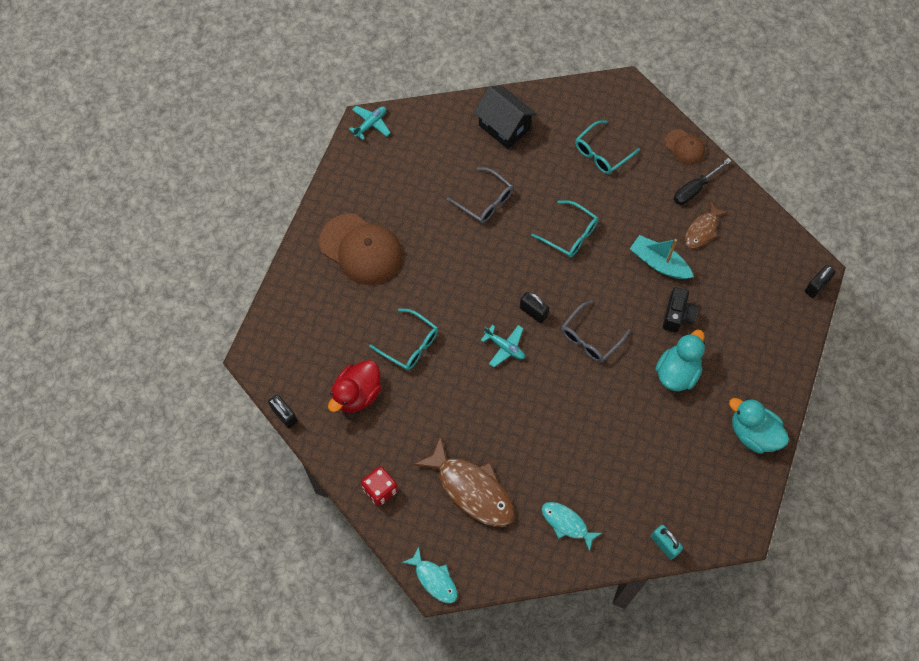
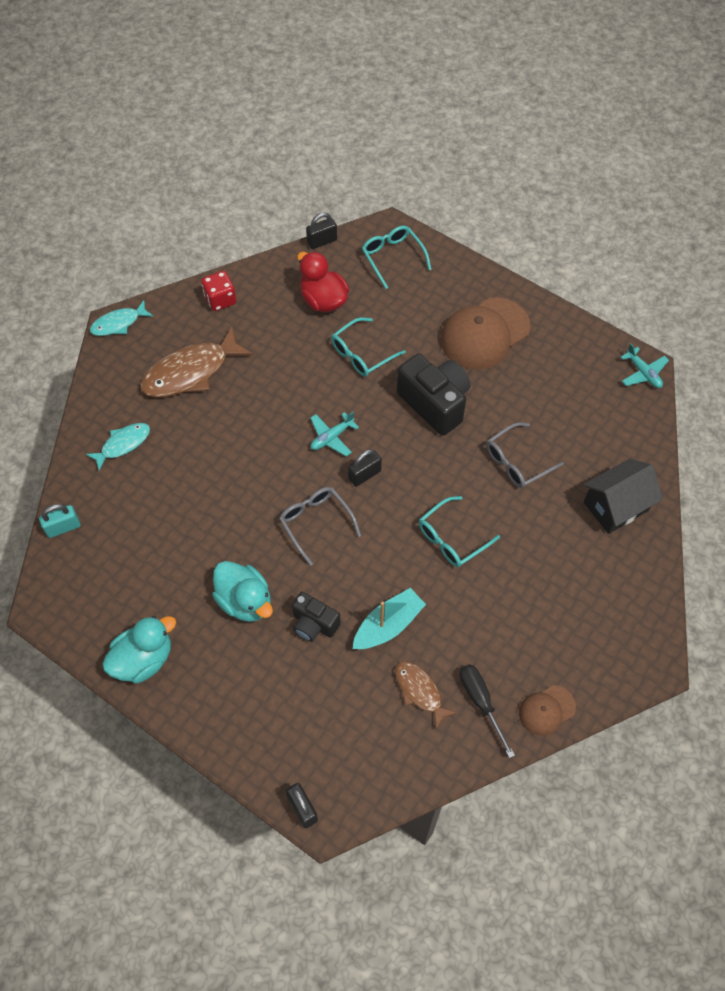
camera: 105 degrees right, 5 degrees down
(446, 274) = (434, 403): none -> black camera
(602, 153) = (557, 606): turquoise glasses -> turquoise glasses (393, 257)

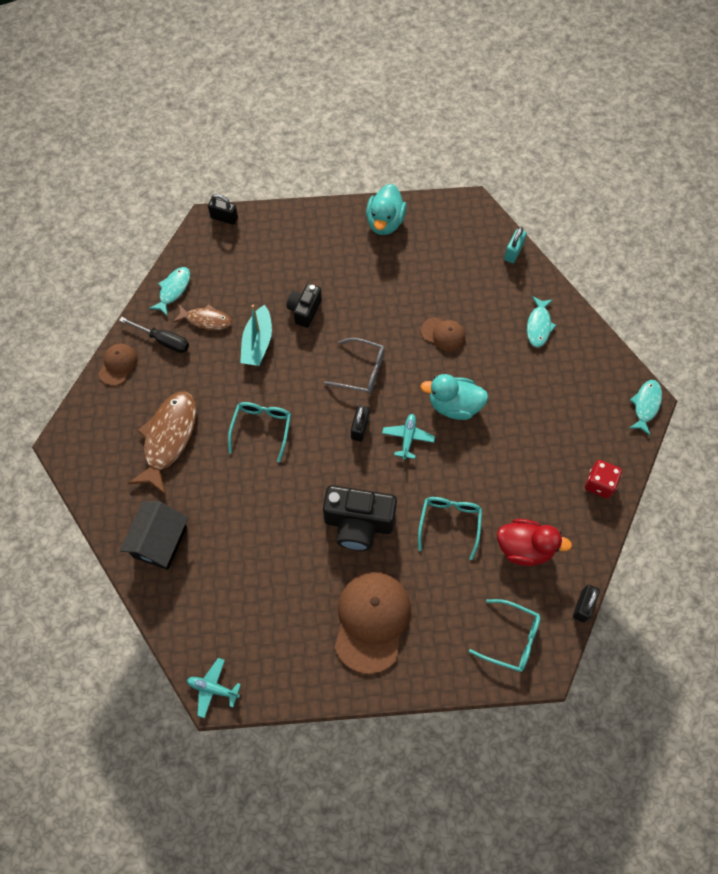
camera: 140 degrees right, 5 degrees up
(191, 372) = (554, 409): brown fish -> brown fish (168, 438)
(211, 500) = (443, 334): none -> brown cap
(245, 601) = (359, 293): turquoise duck -> turquoise duck (454, 405)
(314, 624) = (304, 310): black camera -> black camera turned 60 degrees counterclockwise
(428, 756) = (173, 290): none -> turquoise fish
(517, 461) = (259, 523): grey glasses -> none

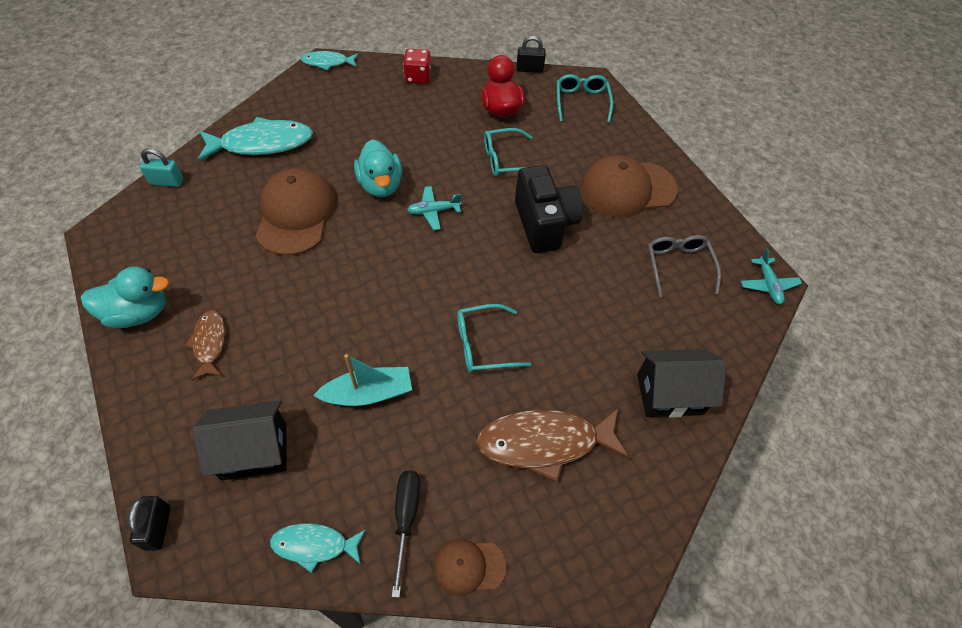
camera: 115 degrees left, 10 degrees down
(206, 320) = (353, 474): brown fish -> brown fish (209, 343)
(248, 271) = (254, 451): none -> black house
(304, 310) = (302, 357): black camera -> none
(360, 428) = (440, 253): black padlock -> none
(361, 371) = (369, 273): grey glasses -> grey glasses (678, 266)
(443, 334) = (296, 214): brown cap -> brown cap, size x1.95
(538, 326) = (262, 144): turquoise fish -> turquoise fish, size x1.77

